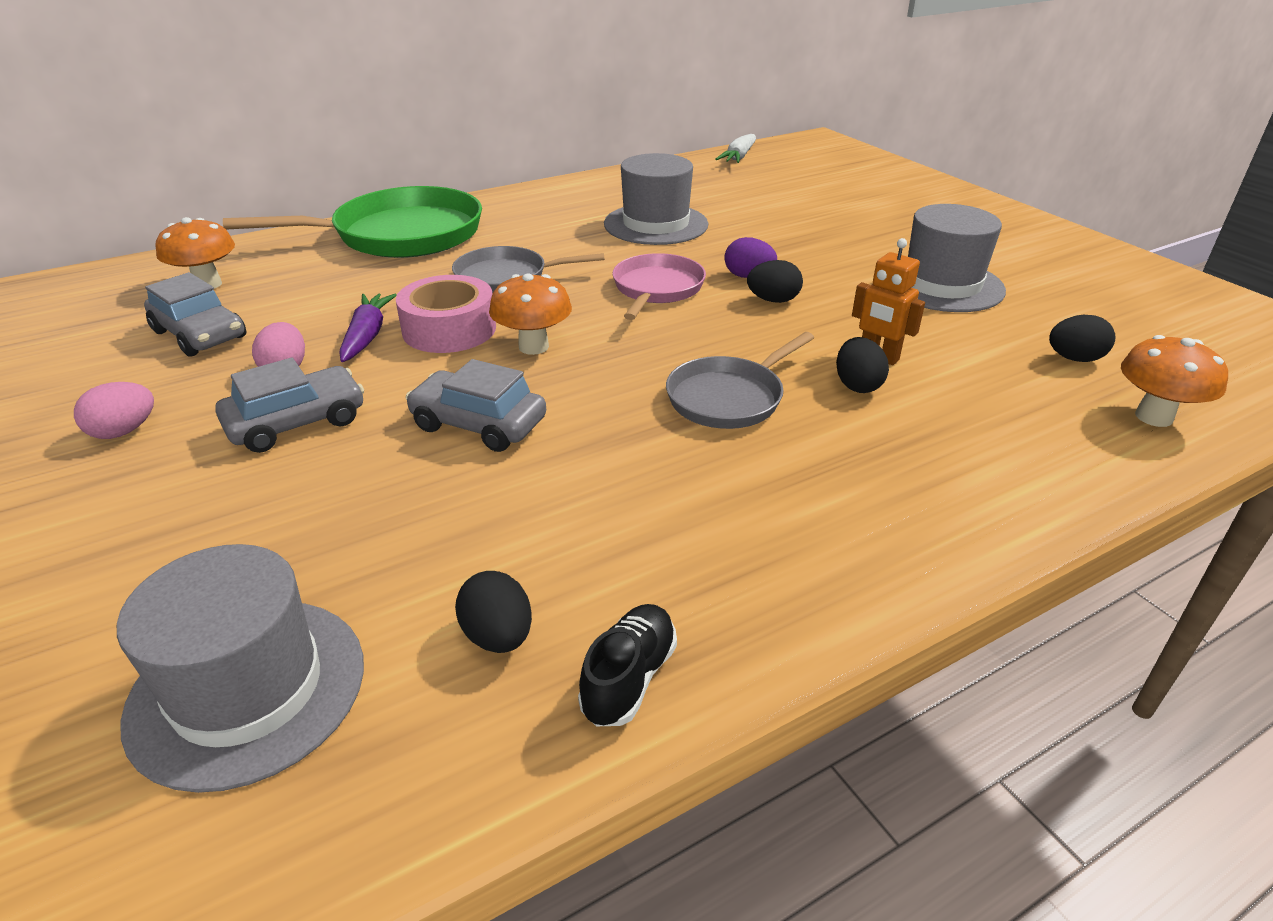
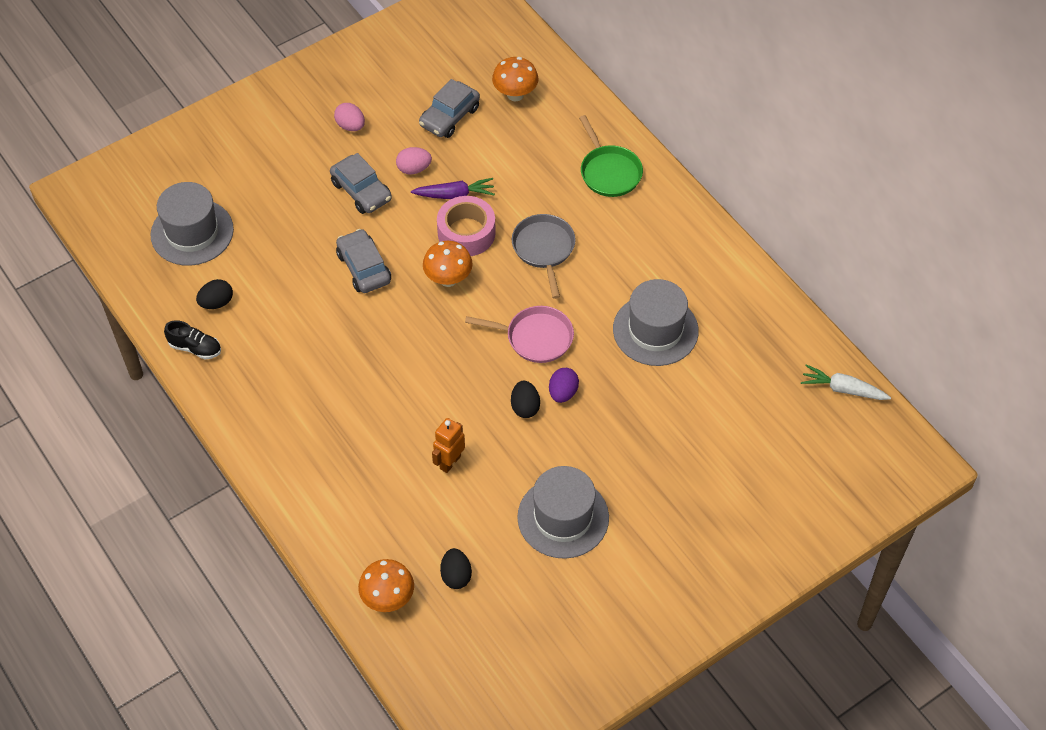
camera: 85 degrees right, 20 degrees up
(400, 235) = (609, 172): green pan -> green pan, size x0.57
(478, 424) = (364, 268): grey car -> grey car turned 45 degrees counterclockwise
(729, 398) = (396, 381): grey pan -> none
(857, 385) = (414, 446): black egg -> none

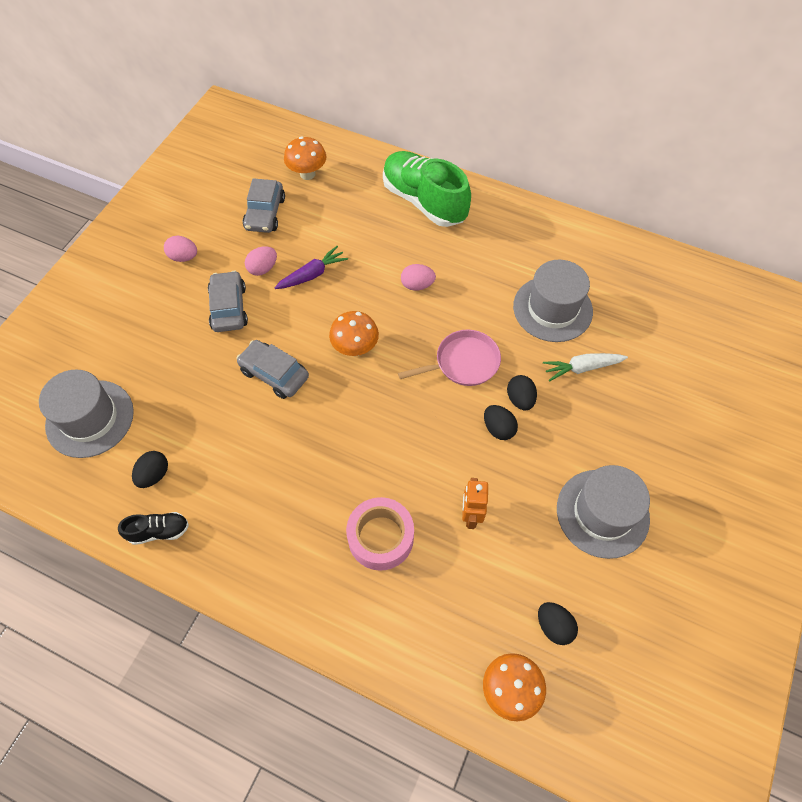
camera: 30 degrees left, 5 degrees up
(361, 191) = (229, 308): grey car -> grey car turned 120 degrees counterclockwise
(466, 233) = (344, 302): pink tape -> pink tape (380, 537)
(544, 249) = (417, 285): grey pan -> pink egg
(563, 393) = (520, 399): purple egg -> black egg
(609, 172) = (424, 201): green pan -> green shoe
(843, 389) = (723, 286): white carrot -> white carrot (582, 368)

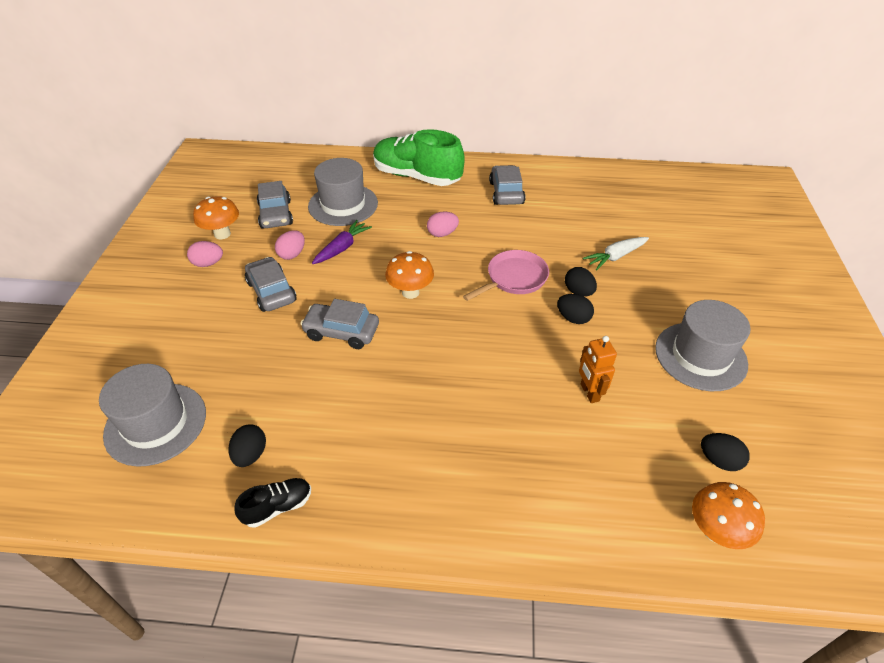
camera: 20 degrees left, 15 degrees down
(307, 174) = (303, 179): orange mushroom -> orange mushroom (222, 234)
(380, 537) = (516, 437): pink tape -> none
(508, 249) = (506, 193): none -> grey car
(552, 309) = (566, 223): grey hat -> grey hat (343, 205)

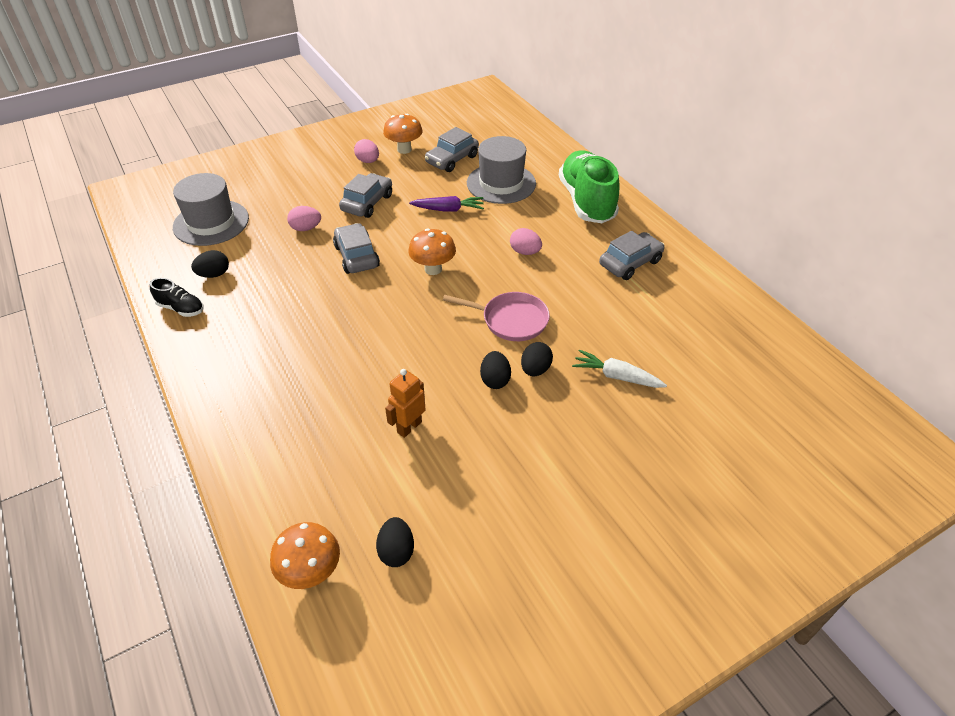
camera: 55 degrees right, 0 degrees up
(292, 254) = (416, 191): pink egg -> pink egg (306, 228)
(700, 356) = (528, 494): grey hat -> none

